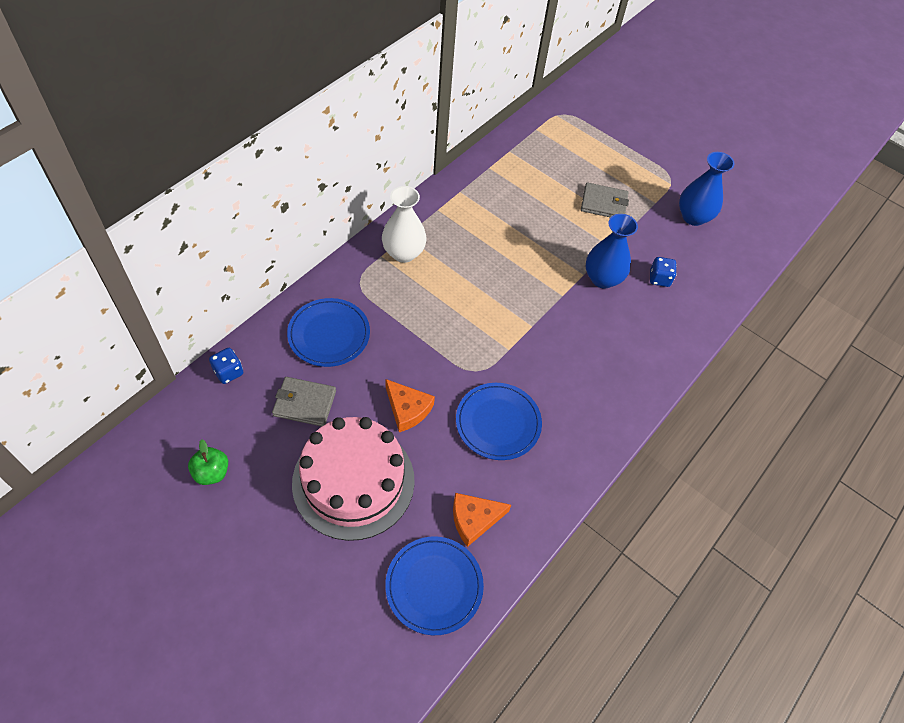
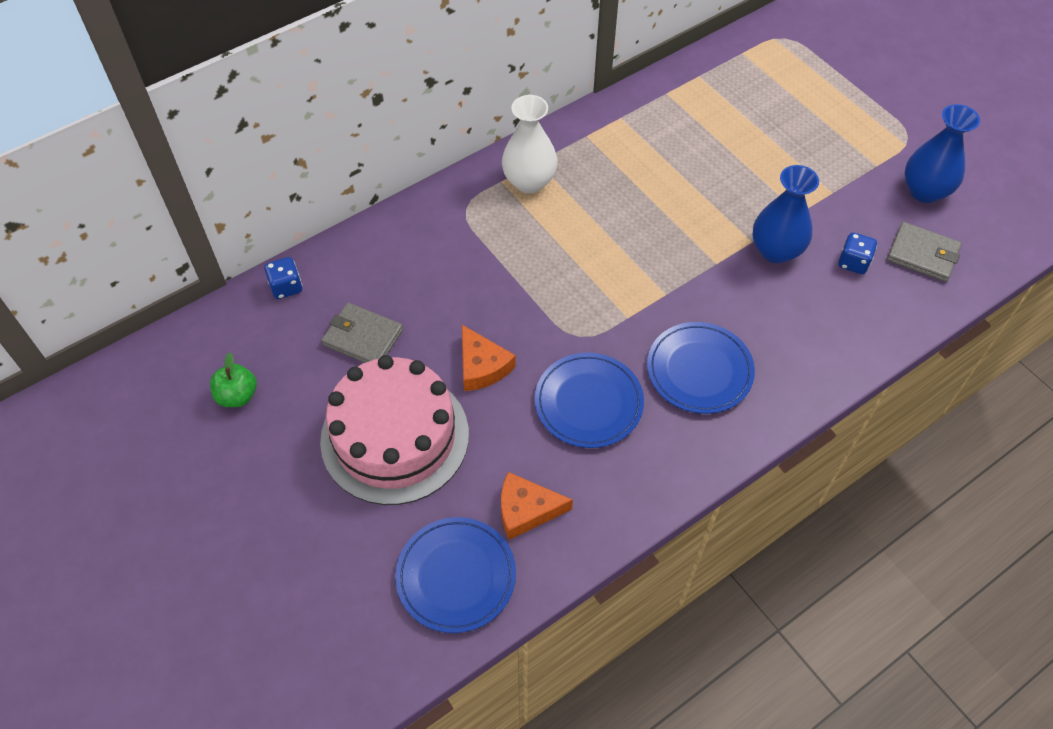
camera: 20 degrees right, 0 degrees up
(329, 334) = (413, 263): blue plate -> blue plate (699, 370)
(603, 203) = (805, 157): grey wallet -> grey wallet (922, 254)

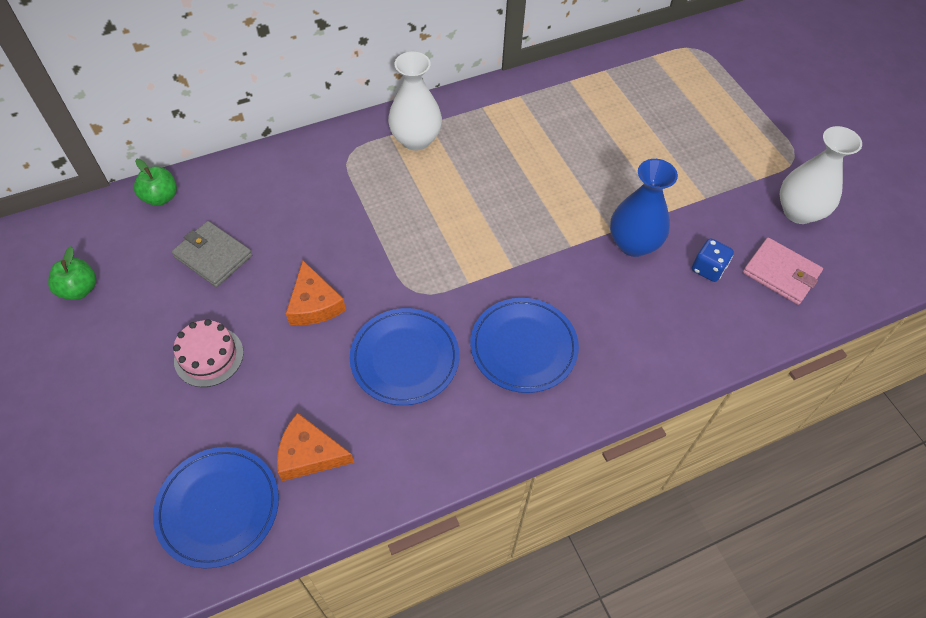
camera: 10 degrees right, 0 degrees up
(286, 287) = (161, 197): blue dice -> green apple
(395, 437) = (209, 356): pink cake -> pink cake, size x0.47
(922, 254) = (781, 273): grey wallet -> pink wallet
(924, 191) = (798, 212): blue vase -> white vase

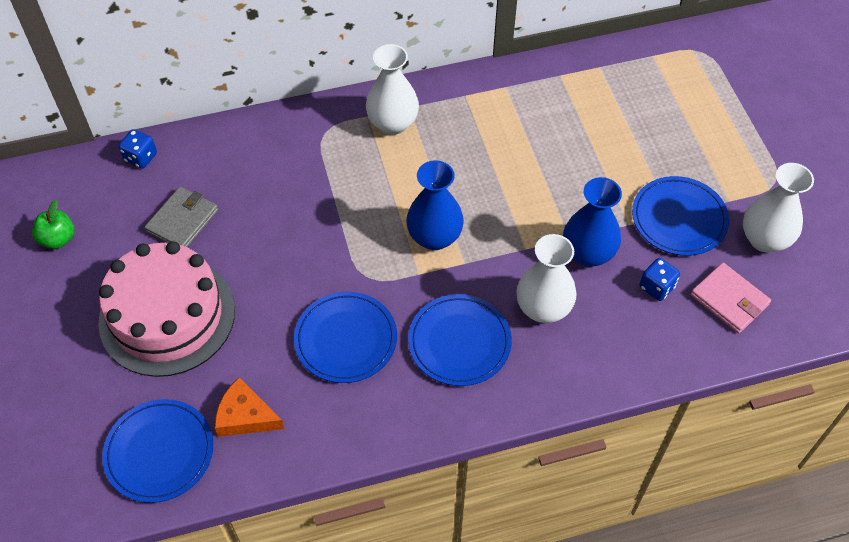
camera: 10 degrees right, 0 degrees up
(161, 197) = (141, 157): green apple -> blue dice
(209, 356) = (167, 316): pink cake -> pink cake, size x2.14
(213, 256) = (182, 221): grey wallet -> grey wallet turned 75 degrees clockwise
(314, 304) = (269, 277): orange cheese -> none
(478, 244) = (434, 237): none -> blue vase
(601, 303) = (543, 308): none -> white vase
(713, 201) = (679, 218): none -> blue plate

